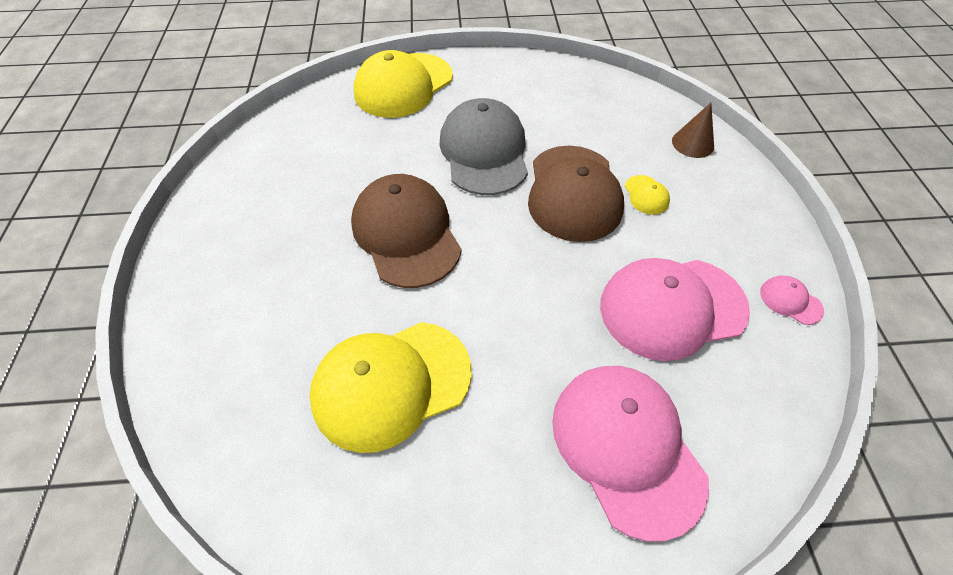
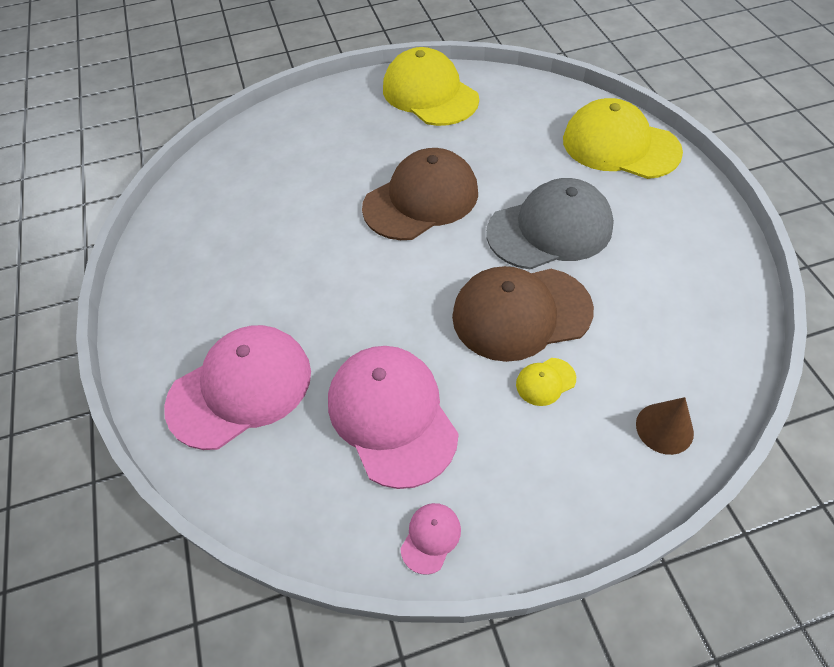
camera: 80 degrees right, 0 degrees up
(391, 384) = (275, 229): yellow cap -> yellow cap (430, 94)

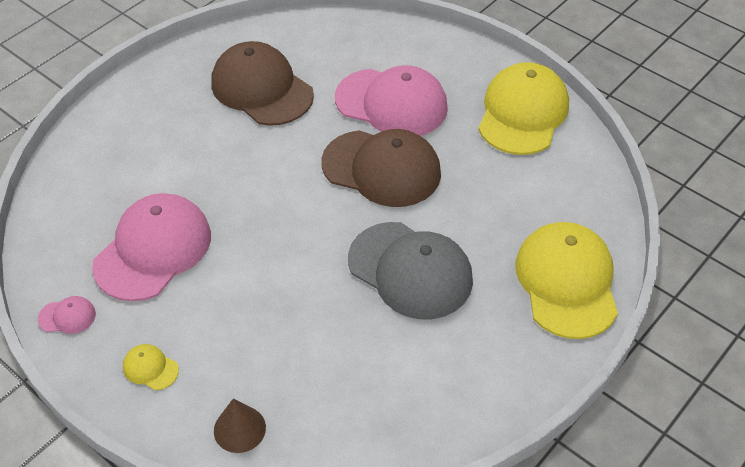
camera: 55 degrees right, 5 degrees down
(240, 388) = (128, 156): pink cap -> pink cap (391, 103)
(521, 313) = (299, 288): brown cap -> brown cap (262, 89)
(545, 381) = (239, 331): yellow cap -> yellow cap (150, 368)

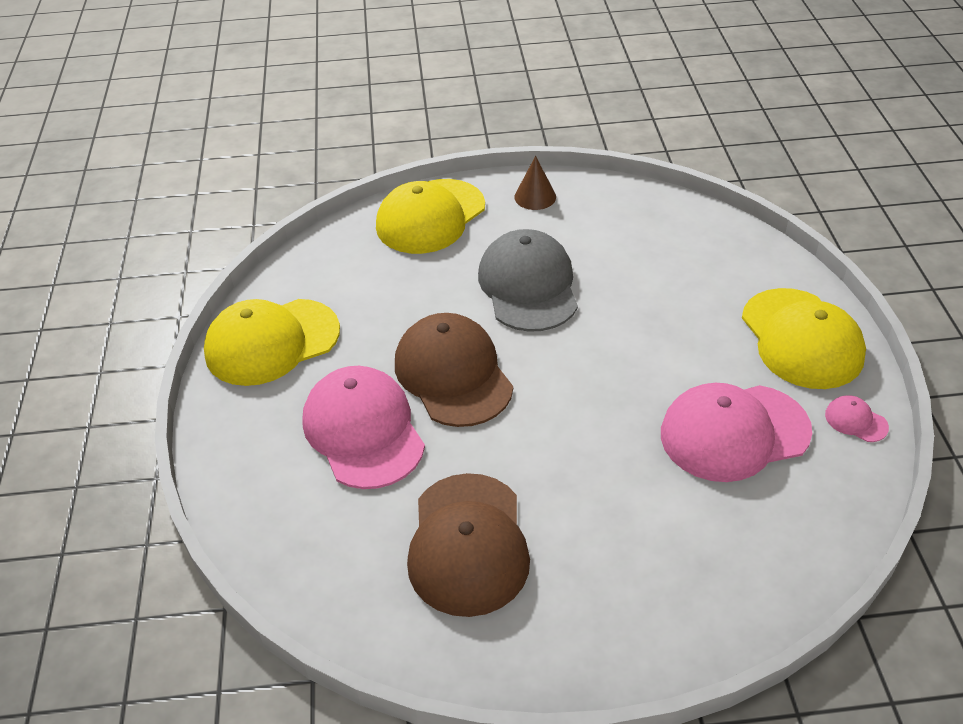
camera: 135 degrees left, 5 degrees down
(150, 368) = (801, 339): yellow cap -> yellow cap, size x2.42
(239, 429) = (757, 266): brown cone -> brown cone (535, 197)

